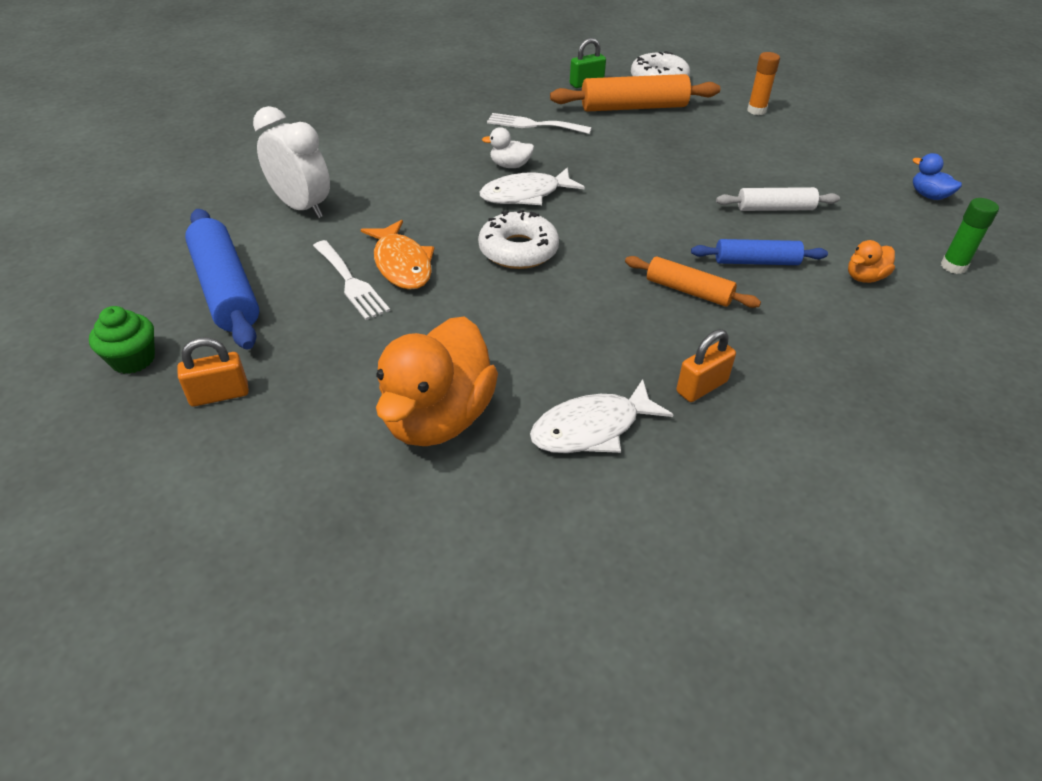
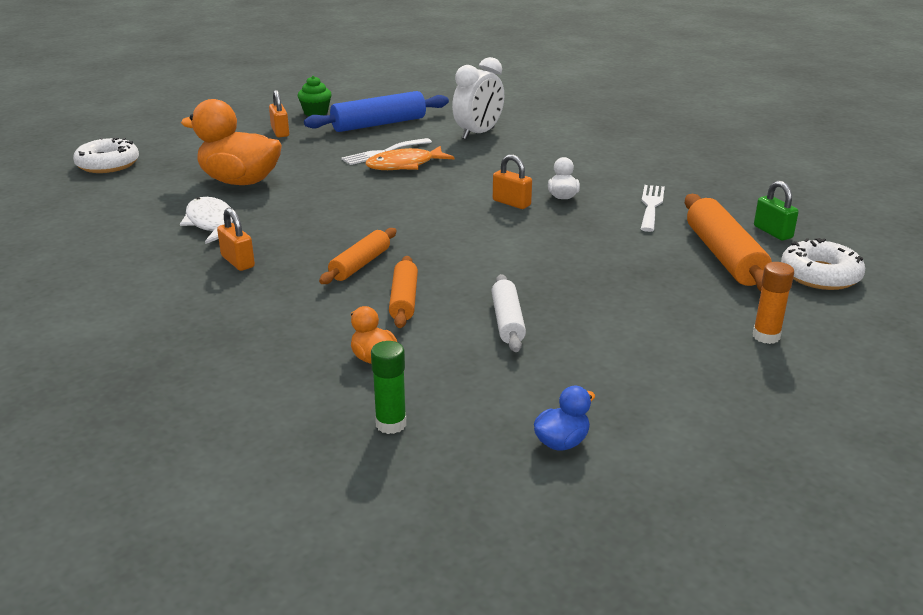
camera: 90 degrees right, 15 degrees down
(518, 250) = (423, 201): white donut -> white donut (108, 164)
(525, 195) = (511, 203): white fish -> orange padlock
(756, 262) = (404, 300): blue rolling pin -> orange rolling pin

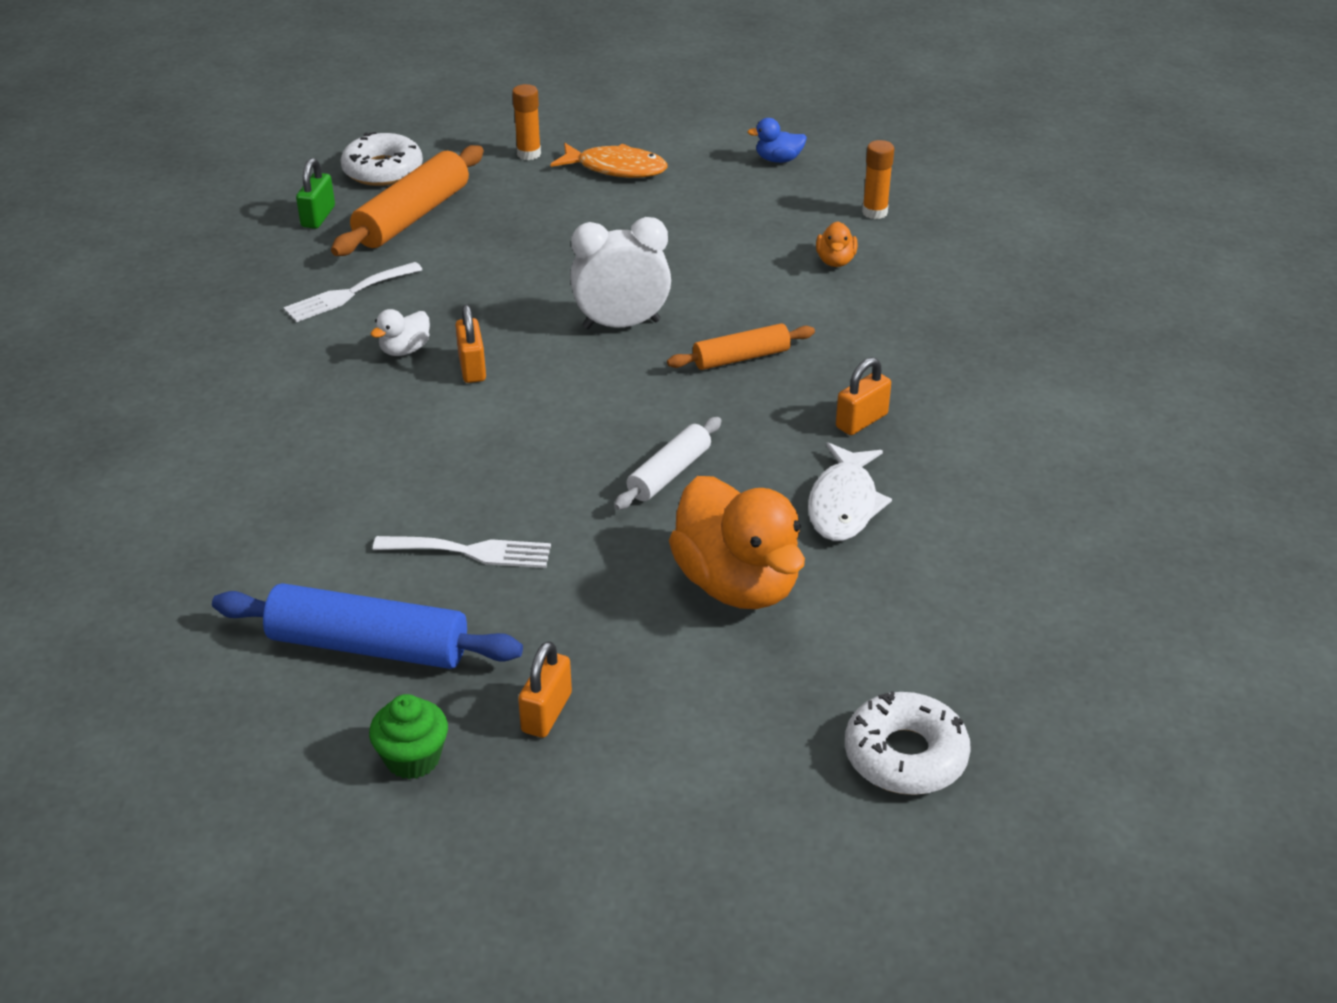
camera: 140 degrees left, 10 degrees up
(237, 262) = (861, 421): orange padlock -> orange padlock turned 45 degrees clockwise
(391, 424) = (874, 212): green glue stick -> orange glue stick
(404, 300) = (749, 300): orange rolling pin -> none
(405, 165) = (484, 504): orange fish -> orange fish (616, 168)
(478, 134) = (279, 529): white clock -> white clock (621, 324)
(507, 321) = (691, 243): white rolling pin -> white rolling pin (669, 473)

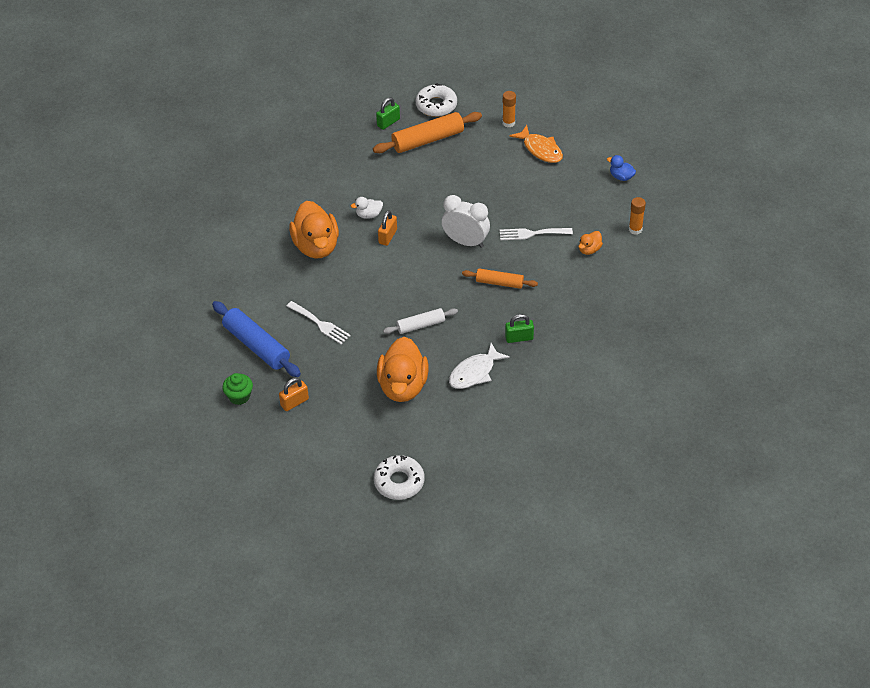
camera: 35 degrees right, 10 degrees up
(345, 432) = (316, 246): none -> orange duck
(348, 294) = (368, 174): white fork -> white fork (532, 234)
(861, 421) = (519, 338): orange padlock -> green padlock

